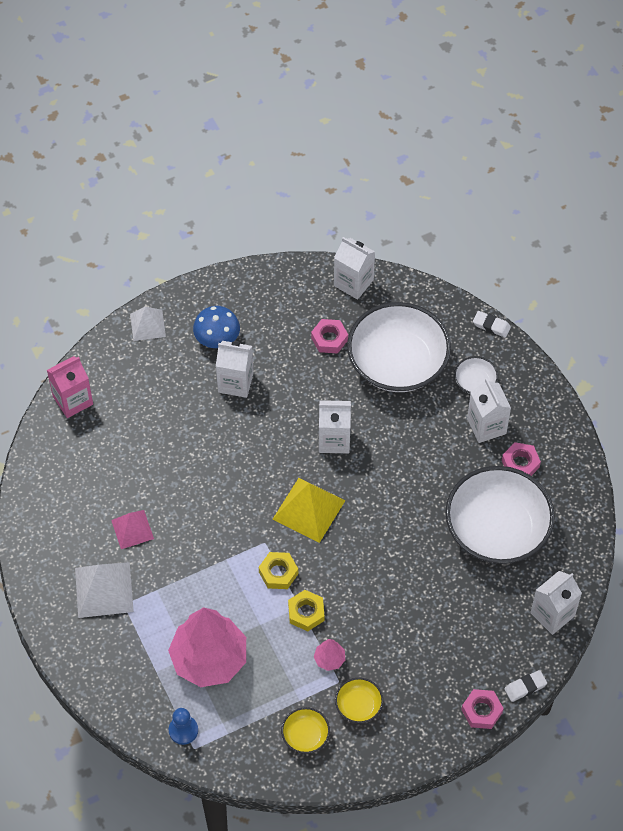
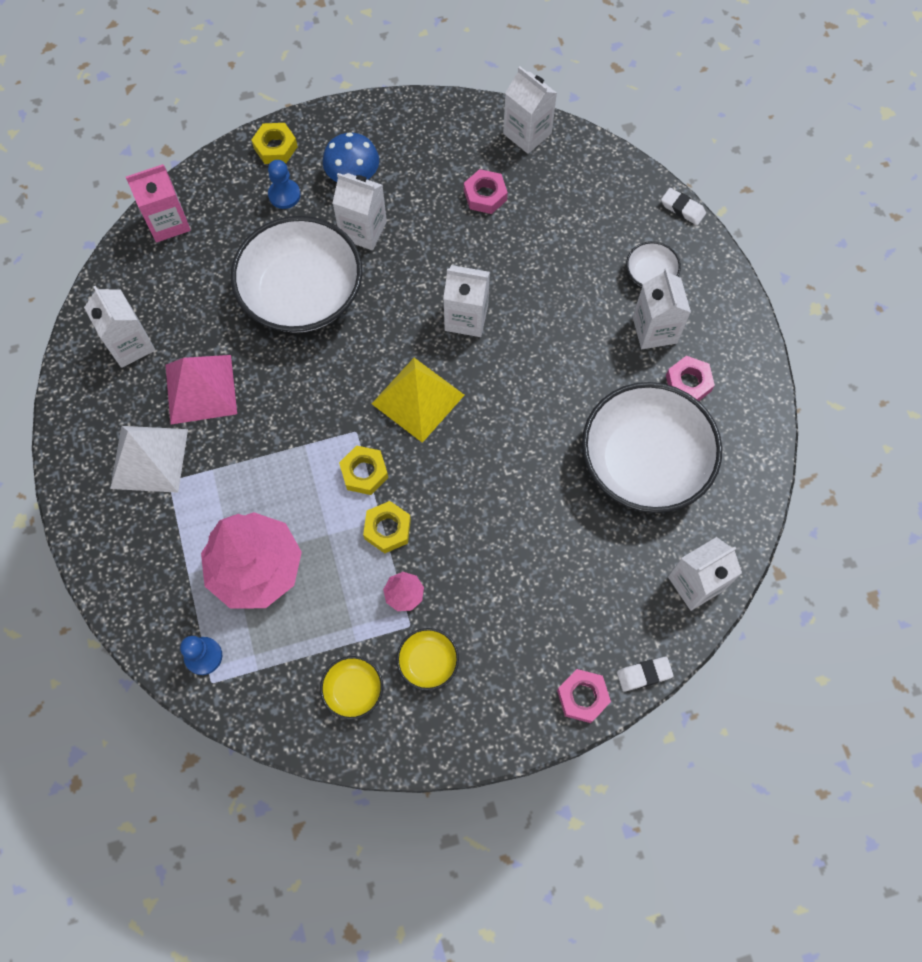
camera: 10 degrees right, 10 degrees up
(66, 503) = (130, 345): none -> white carton
(132, 529) = (201, 389): pink pyramid -> pink pyramid, size x1.57
(147, 325) = (275, 147): white pyramid -> yellow nut
(164, 363) = (284, 195): none -> blue pawn
(397, 363) = (561, 236): white bowl -> white bowl (302, 293)

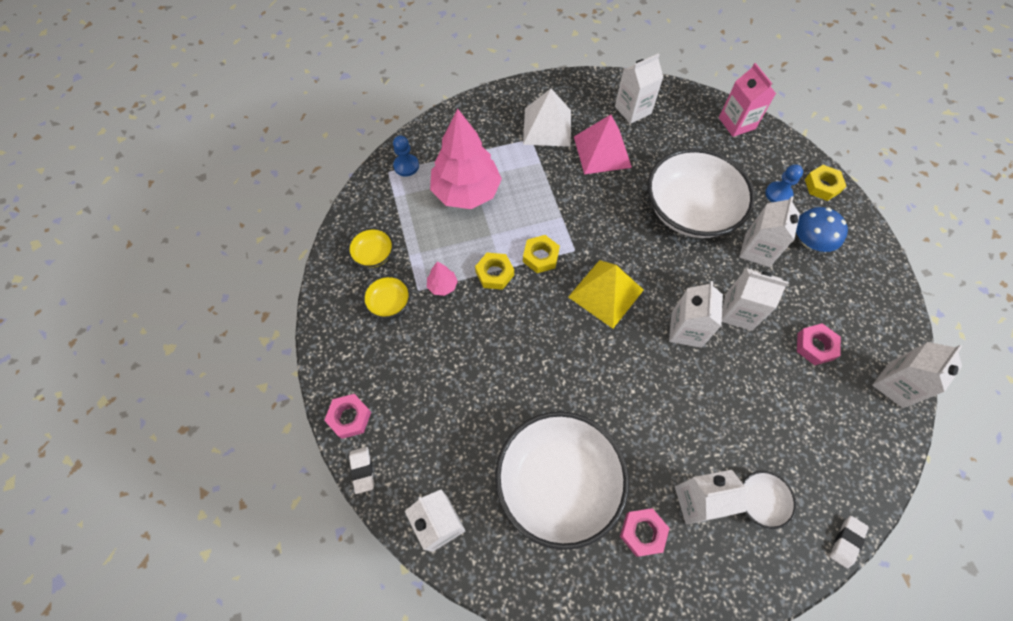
camera: 90 degrees right, 5 degrees down
(444, 262) = (738, 312): none -> white carton

